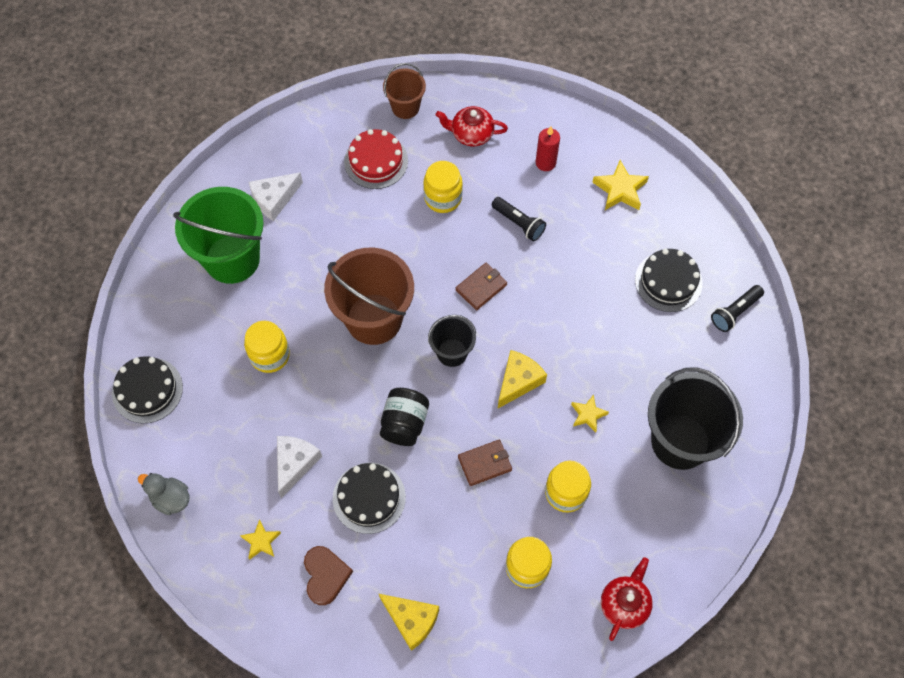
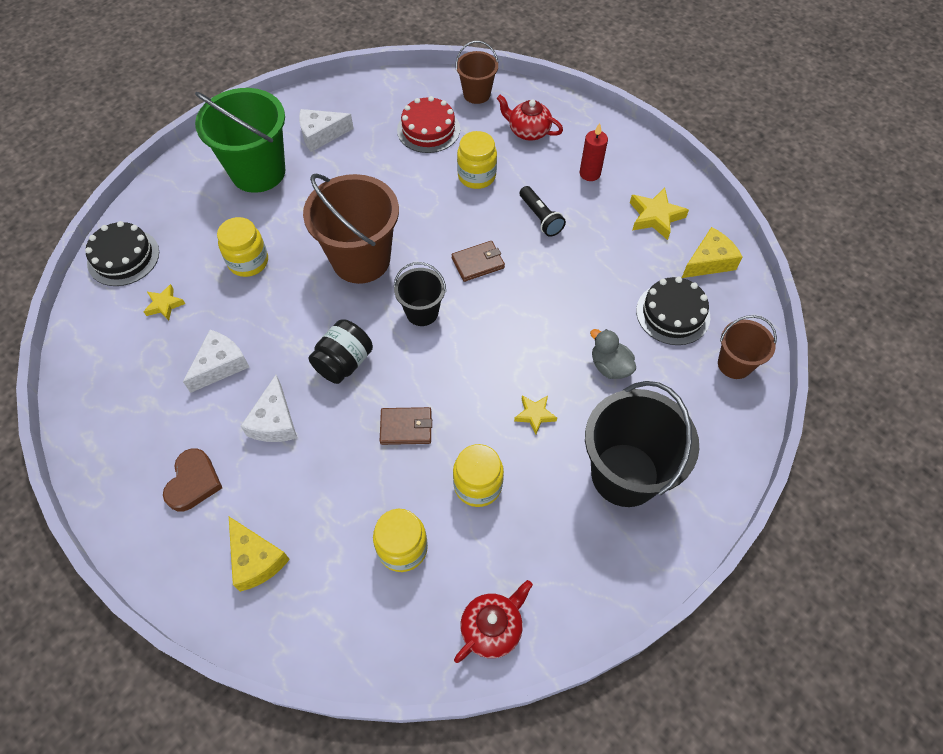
camera: 20 degrees right, 5 degrees down
(171, 499) = (89, 358): grey duck -> grey duck (610, 366)
(261, 541) = (150, 427): yellow star -> yellow star (164, 305)
(369, 497) = (274, 421): black cake -> white cheese
(518, 381) = (476, 359): yellow cheese -> yellow cheese (709, 261)
(734, 312) = (734, 364): black flashlight -> brown bucket

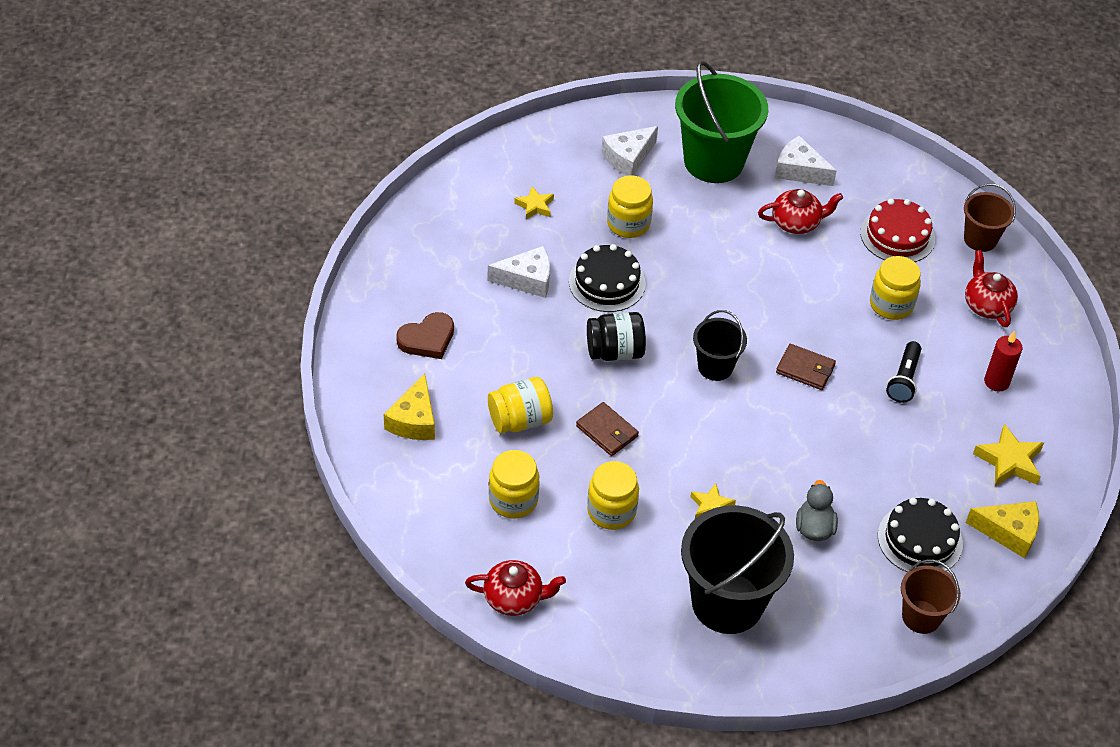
camera: 45 degrees right, 10 degrees down
(123, 257) = (543, 148): black cake -> black cake (607, 282)
(274, 421) = (522, 348): white cheese -> white cheese (628, 158)
(336, 479) = (520, 420): none -> yellow jar
(359, 170) = (796, 223): none -> red teapot
(361, 260) = (715, 291): brown bucket -> none

